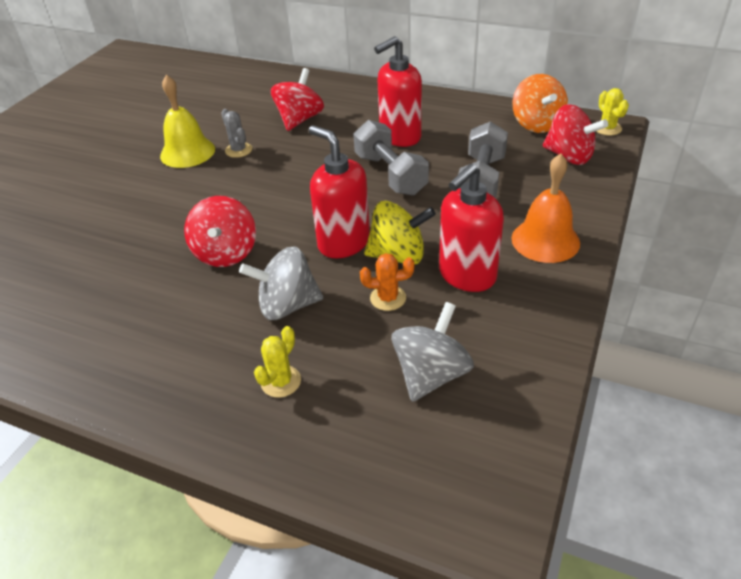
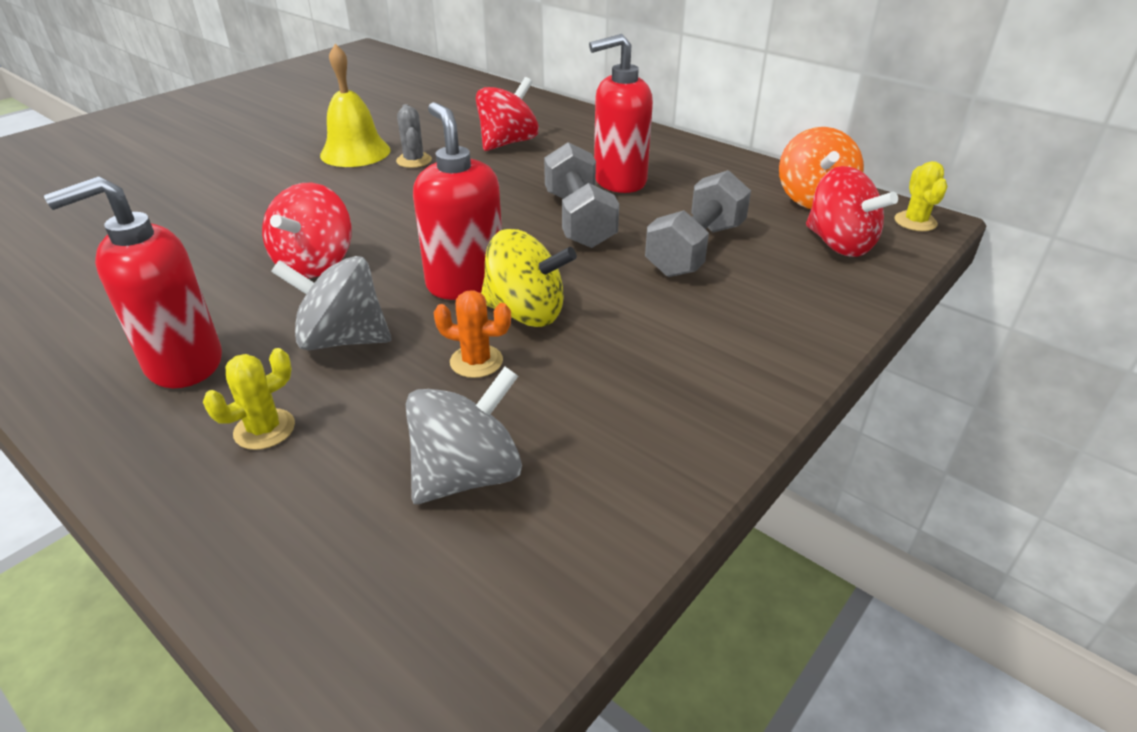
camera: 15 degrees right, 5 degrees down
(466, 275) = (602, 358): red soap dispenser -> red soap dispenser (183, 363)
(545, 240) = (744, 340): orange bell -> none

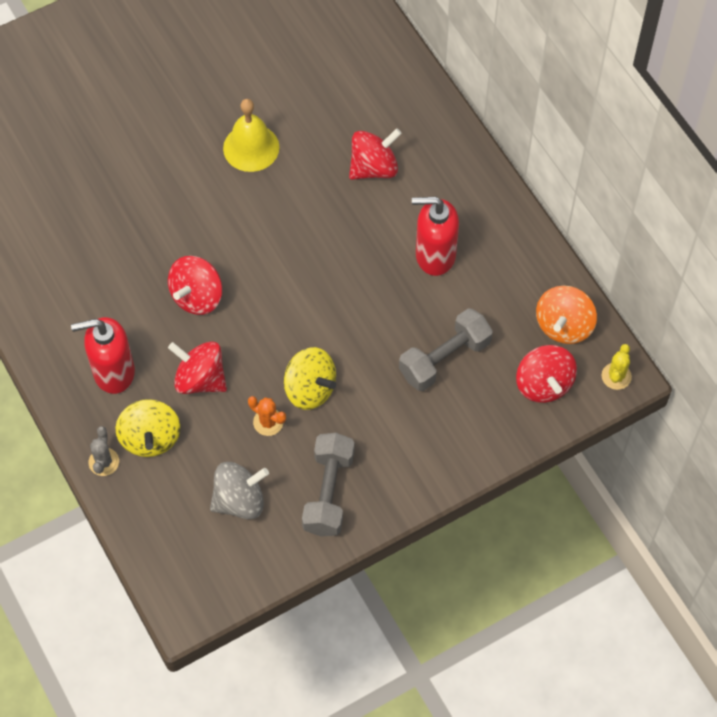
camera: 20 degrees right, 25 degrees up
(264, 429) = (150, 438): yellow cactus -> yellow spinning top
(342, 339) = (200, 379): grey spinning top -> red spinning top
(414, 160) = (292, 175): grey cactus -> grey cactus (104, 462)
(465, 283) = (284, 348): red soap dispenser -> none
(579, 219) = (383, 298): grey dumbbell -> grey dumbbell (329, 492)

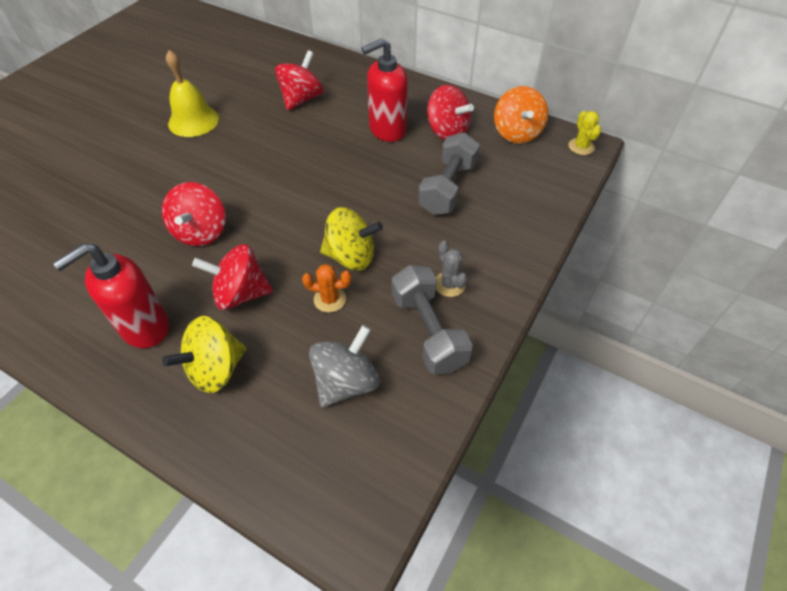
camera: 30 degrees left, 10 degrees down
(104, 462) = (173, 418): grey cactus -> grey cactus (449, 284)
(150, 438) = (216, 369): yellow spinning top -> yellow spinning top turned 90 degrees clockwise
(543, 384) = (536, 172): red spinning top -> red spinning top (447, 131)

